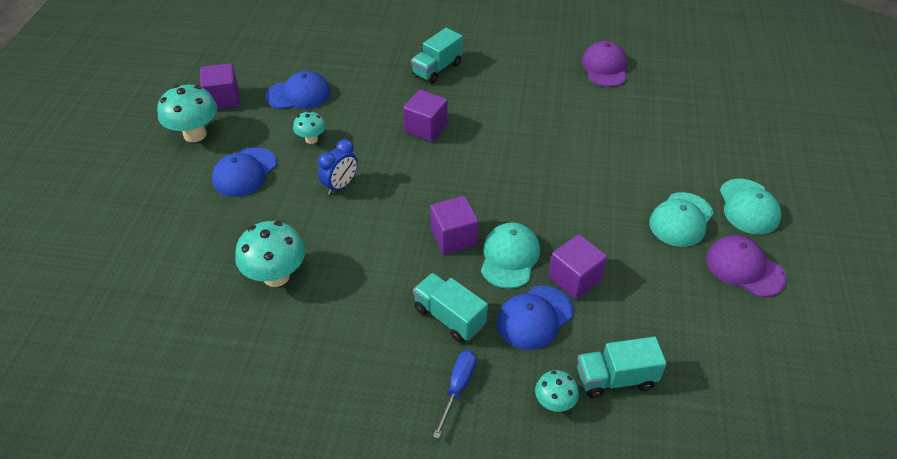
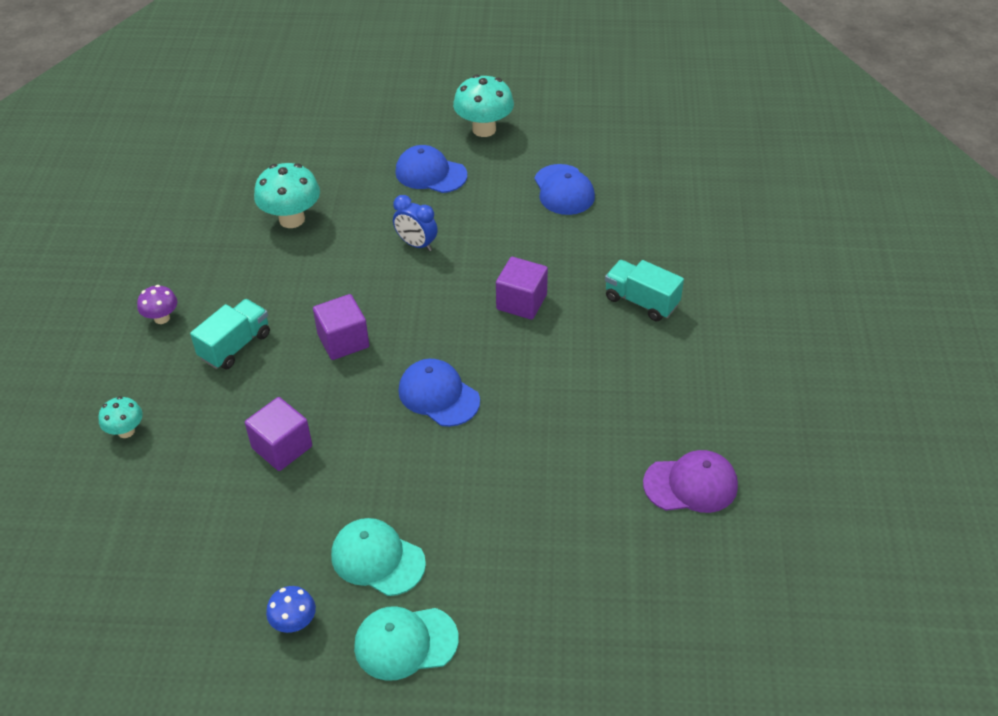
camera: 85 degrees right, 0 degrees up
(223, 99) = (544, 137): purple cube -> none
(311, 139) = (488, 212): turquoise mushroom -> none
(400, 384) = (162, 318): none -> purple mushroom
(458, 388) = (152, 358): blue screwdriver -> none
(509, 257) = (314, 389): turquoise cap -> none
(534, 317) = (230, 413): blue cap -> blue cap (438, 395)
(615, 379) = (147, 481): turquoise truck -> none
(744, 268) = (294, 623): purple cap -> blue mushroom

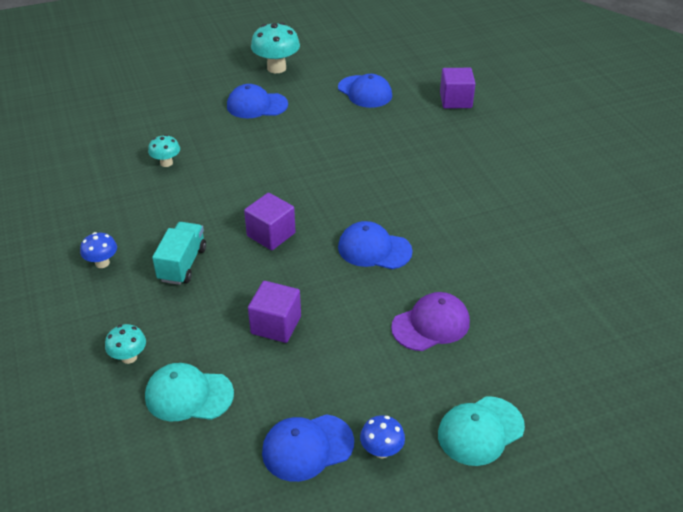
camera: 25 degrees left, 5 degrees down
(162, 318) = (102, 263): purple mushroom -> blue mushroom
(227, 590) = (307, 447): none -> blue cap
(292, 219) = (166, 163): turquoise mushroom -> turquoise mushroom, size x0.56
(377, 559) = (413, 378): turquoise cap -> turquoise cap (188, 395)
(416, 244) = (280, 154): blue clock -> none
(521, 302) = (389, 170): purple cube -> purple cube (455, 100)
(641, 301) = (473, 146): turquoise truck -> none
(691, 484) = (598, 250): purple cap -> purple cap (431, 324)

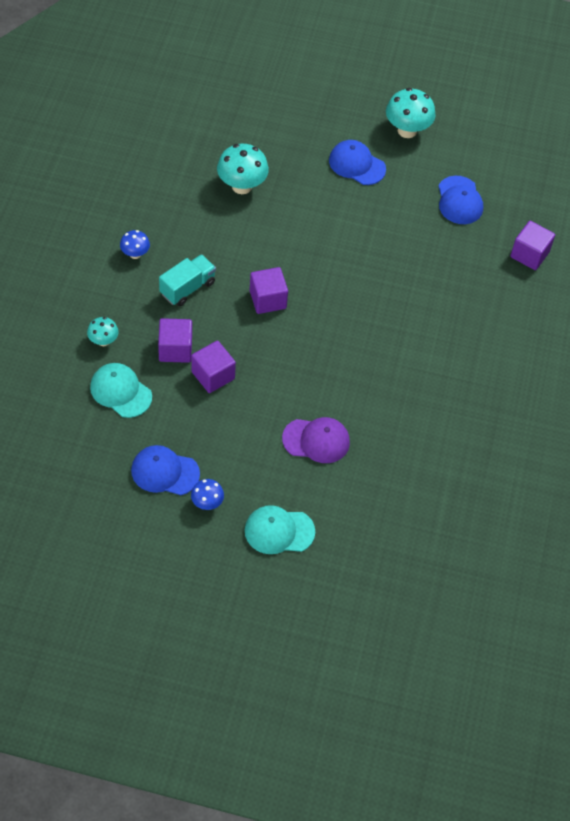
camera: 30 degrees right, 15 degrees up
(166, 163) = (242, 186): turquoise mushroom -> turquoise mushroom, size x1.78
(216, 323) = (175, 349): none -> purple cube
(374, 249) = (331, 357): blue cap -> none

